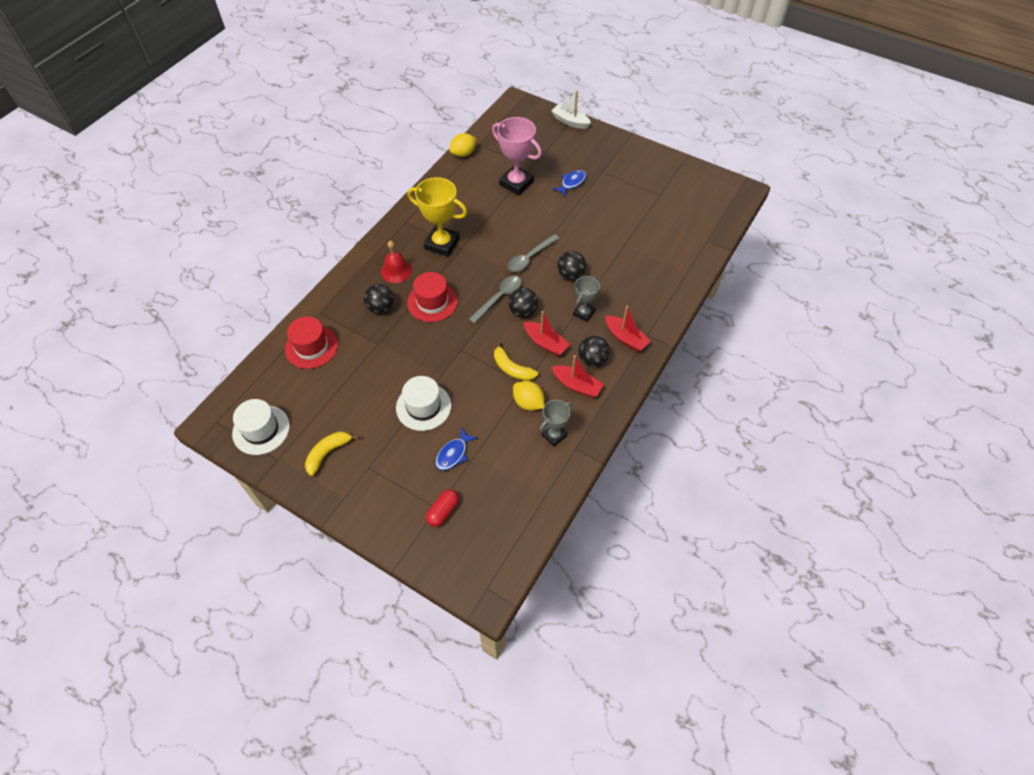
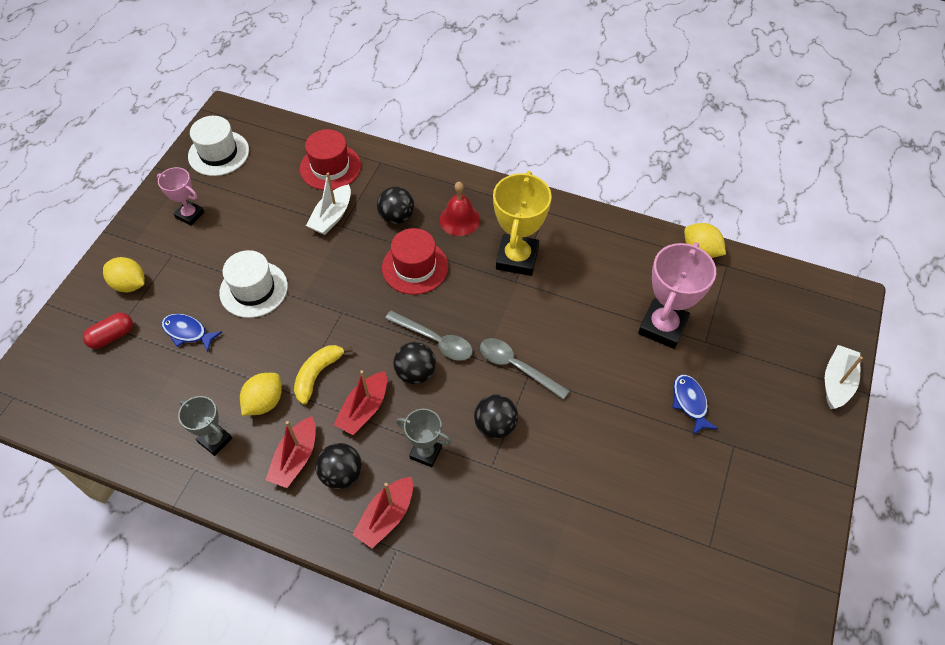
camera: 80 degrees right, 0 degrees up
(328, 453) = (190, 215): yellow banana -> pink trophy
(366, 349) = (332, 217): none -> white boat
(392, 499) = (130, 284): none -> yellow lemon
(443, 511) = (112, 336): red capsule -> red capsule turned 60 degrees counterclockwise
(571, 183) = (690, 403): blue fish -> blue fish turned 135 degrees counterclockwise

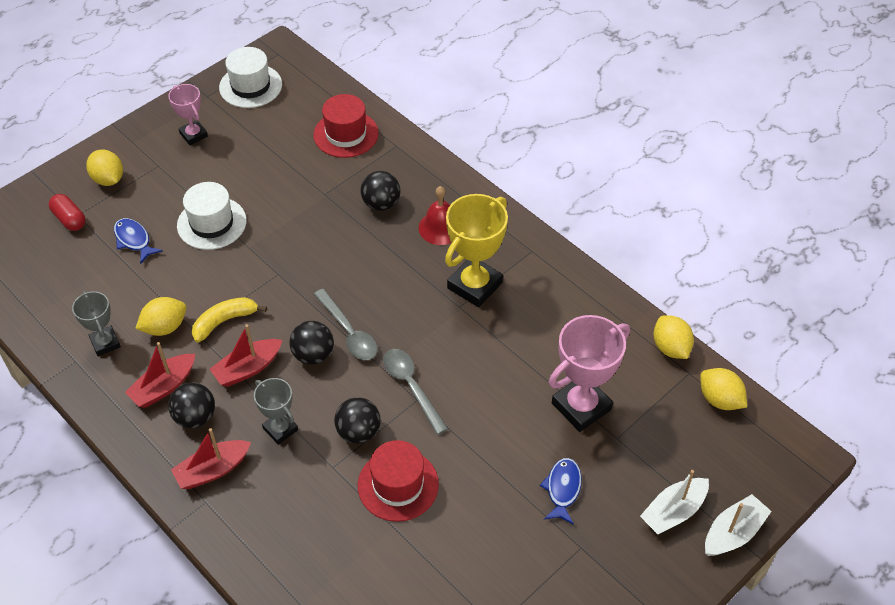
camera: 25 degrees right, 5 degrees down
(112, 336) = (69, 219): red capsule -> red capsule turned 60 degrees clockwise
(332, 217) = (320, 182): white boat -> white boat (673, 511)
(415, 267) = (370, 257): red hat -> red hat (398, 485)
(762, 278) = (719, 399): none -> yellow lemon

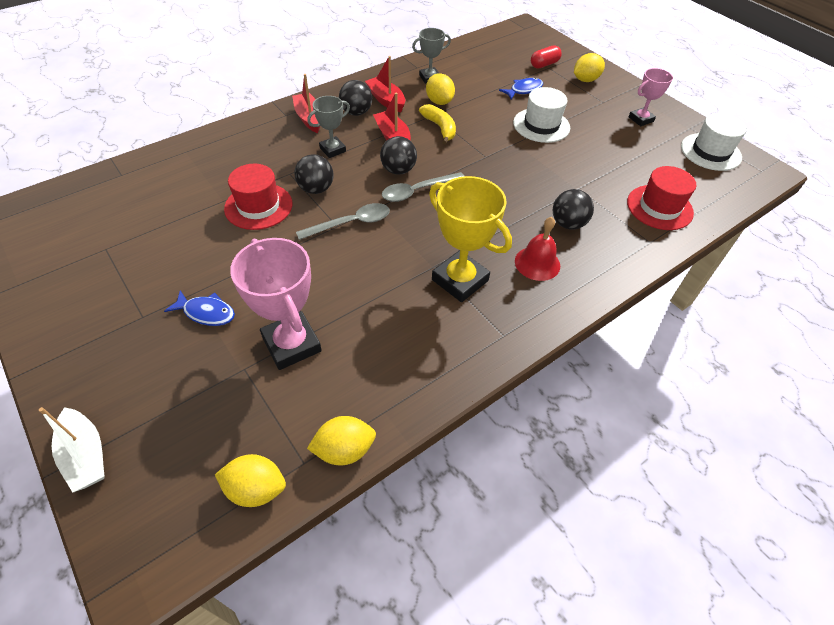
camera: 95 degrees right, 0 degrees up
(673, 511) = (139, 402): white boat -> none
(719, 399) = (256, 489): yellow lemon -> yellow lemon turned 45 degrees clockwise

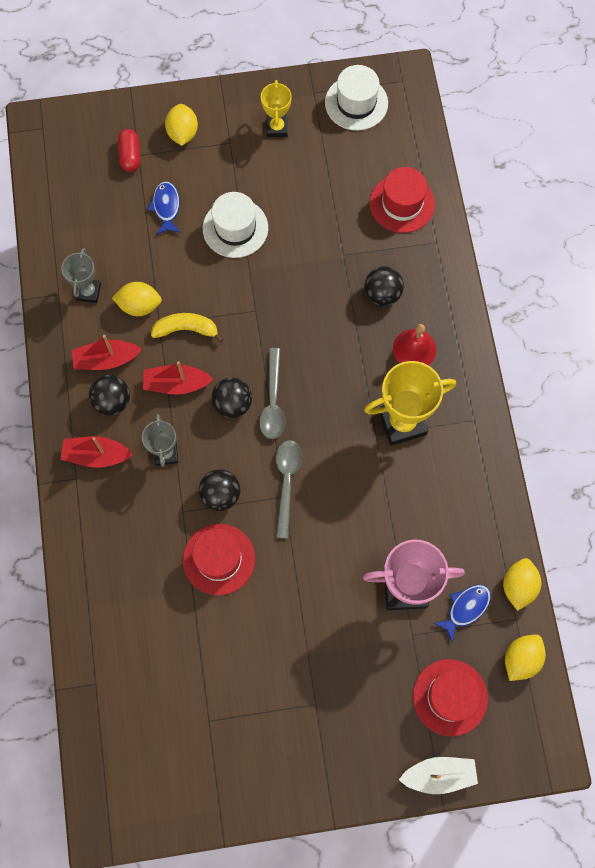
camera: 60 degrees left, 20 degrees up
(184, 431) = (450, 697): none -> red hat
(206, 313) = (337, 648): blue fish -> blue fish (465, 608)
(641, 119) = (277, 128): pink trophy -> yellow trophy

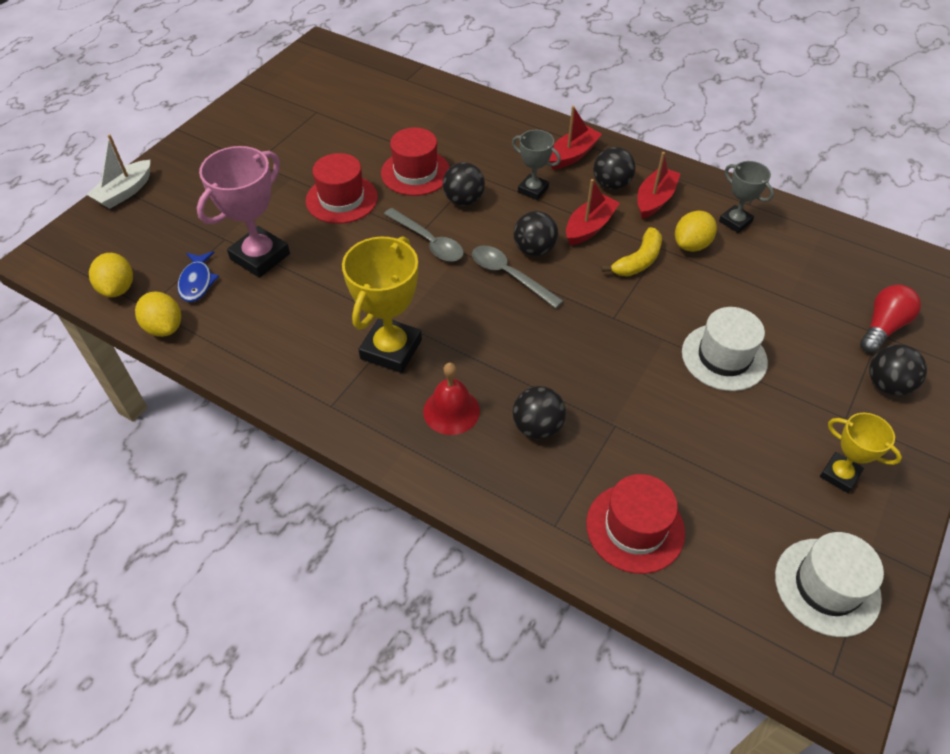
camera: 130 degrees right, 20 degrees down
(130, 156) = (882, 327): red capsule -> red light bulb
(166, 207) = (793, 320): blue fish -> none
(183, 133) = (887, 385): yellow lemon -> black ball
(450, 697) = (157, 230): red hat -> red hat (341, 199)

